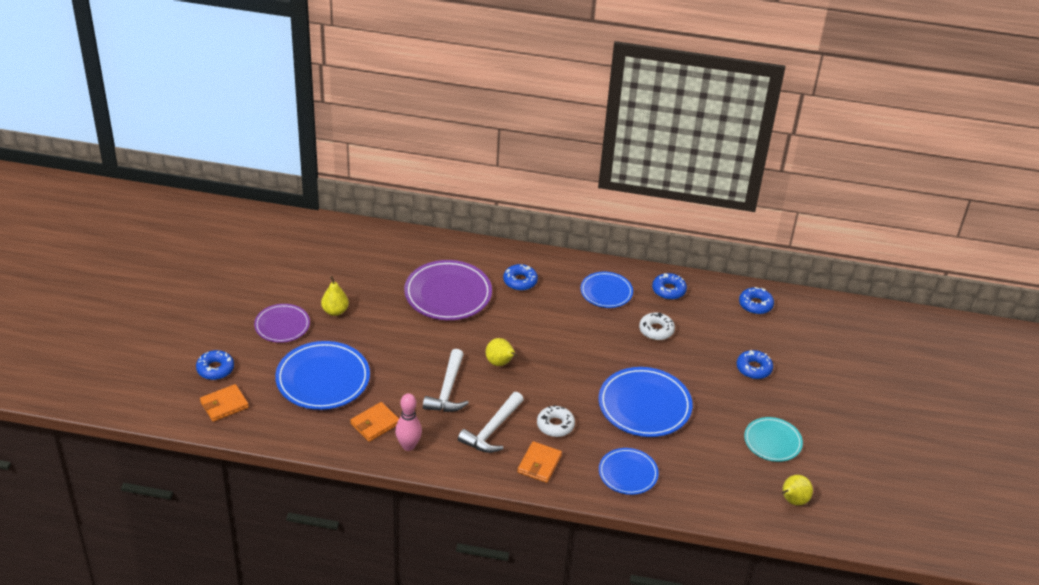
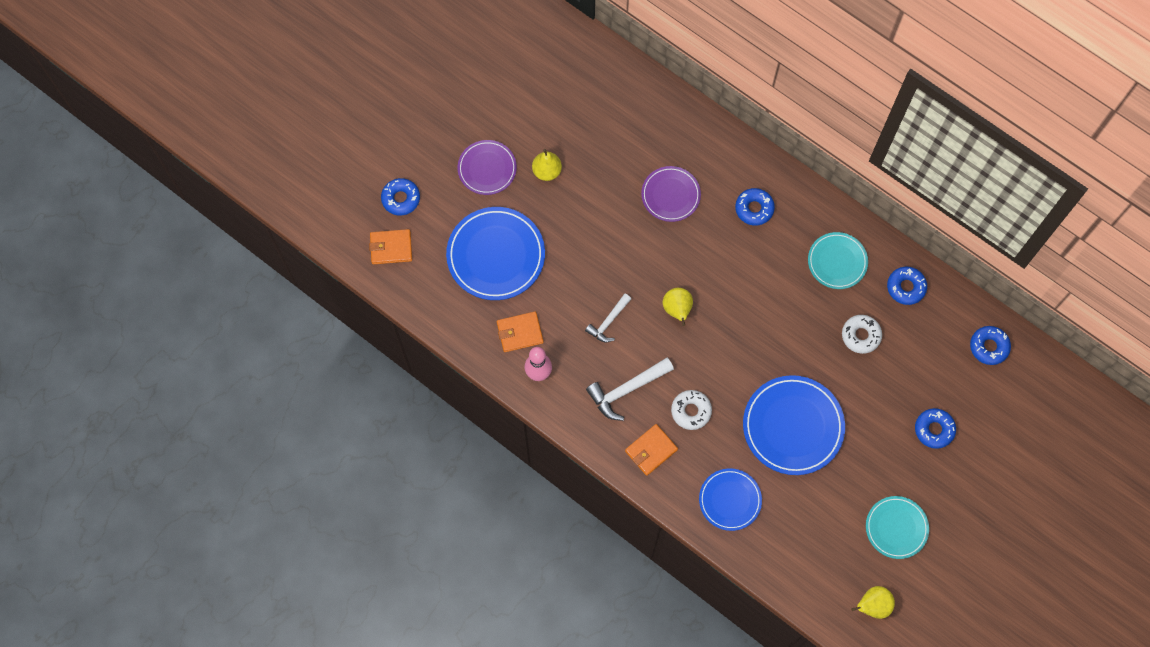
camera: 30 degrees right, 30 degrees up
(447, 390) = (608, 322): white hammer -> white hammer, size x0.64
(448, 294) = (670, 195): purple plate -> purple plate, size x0.61
(606, 292) = (837, 262): blue plate -> turquoise plate

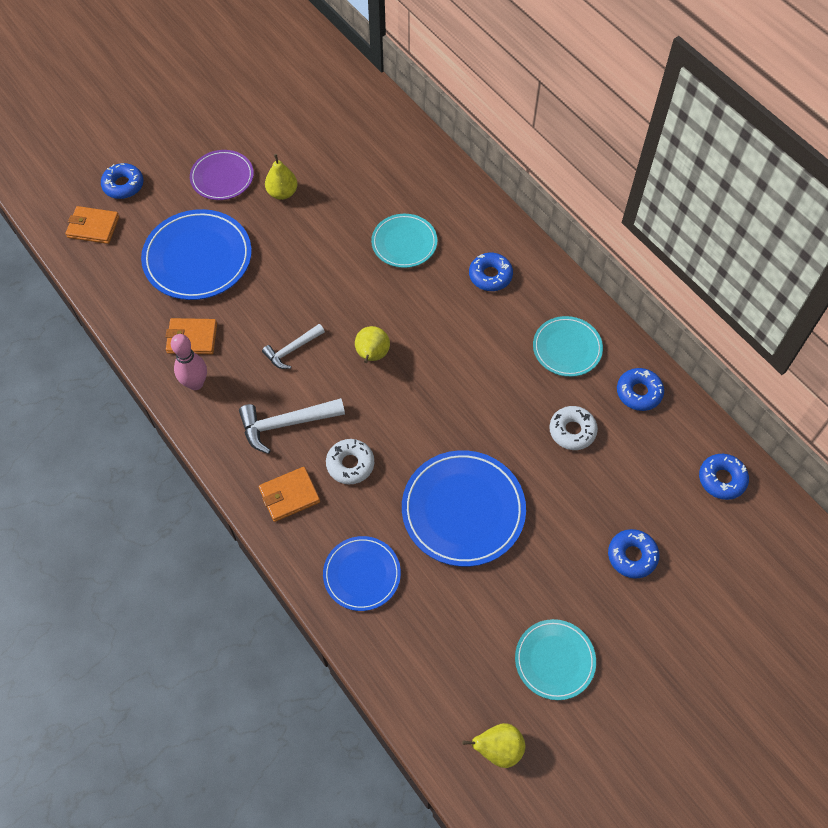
camera: 15 degrees right, 10 degrees down
(670, 195) = (404, 243): purple plate -> turquoise plate

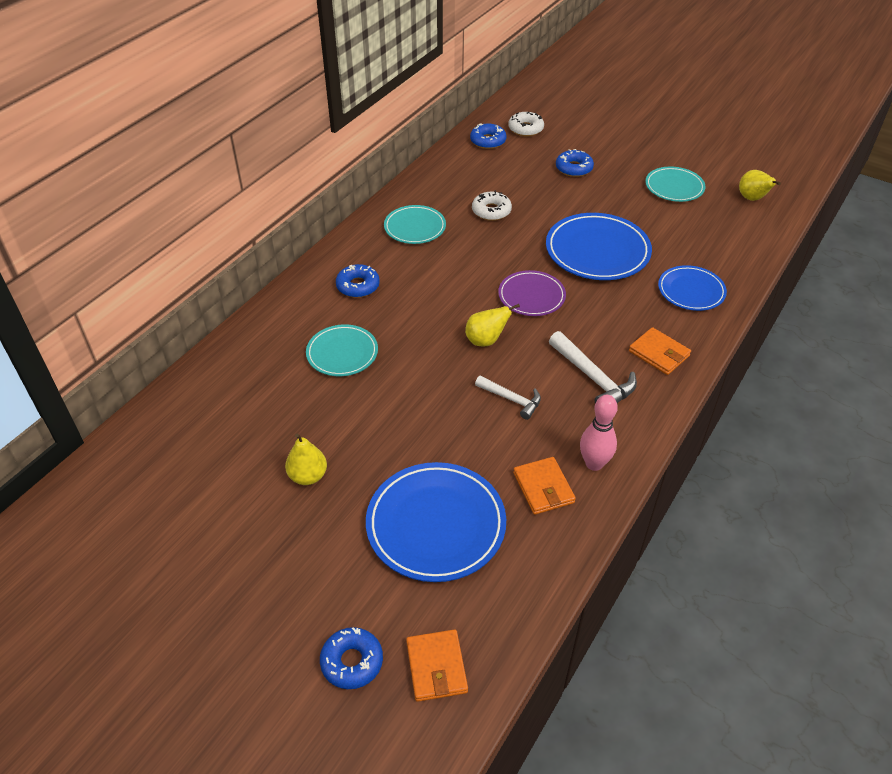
camera: 110 degrees left, 15 degrees down
(222, 177) = (302, 547): purple plate -> purple plate (531, 296)
(350, 464) = (603, 324): white donut -> white donut (525, 129)
(639, 392) = (437, 186): blue donut -> none

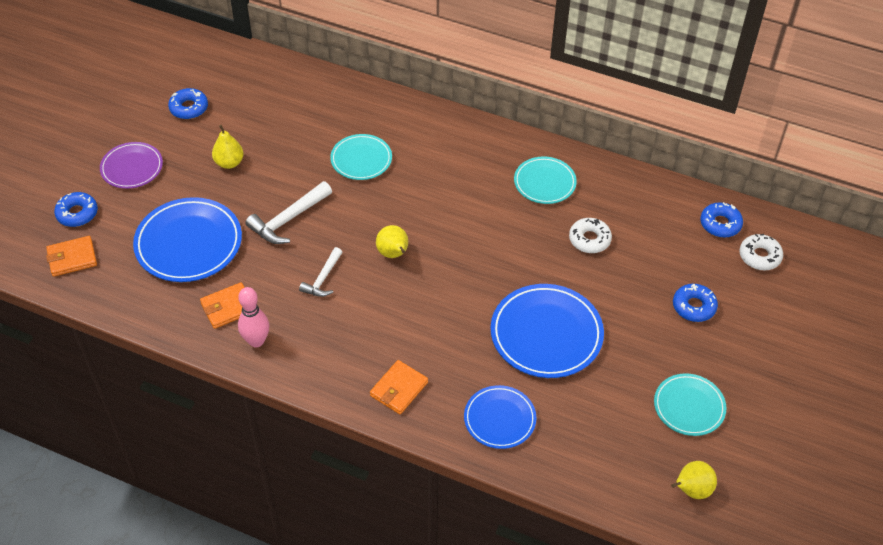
camera: 80 degrees right, 5 degrees up
(358, 286) = (448, 155): blue donut -> blue donut (189, 108)
(531, 296) = (462, 283): purple plate -> purple plate (132, 168)
(593, 378) = (357, 337): white hammer -> white hammer (288, 219)

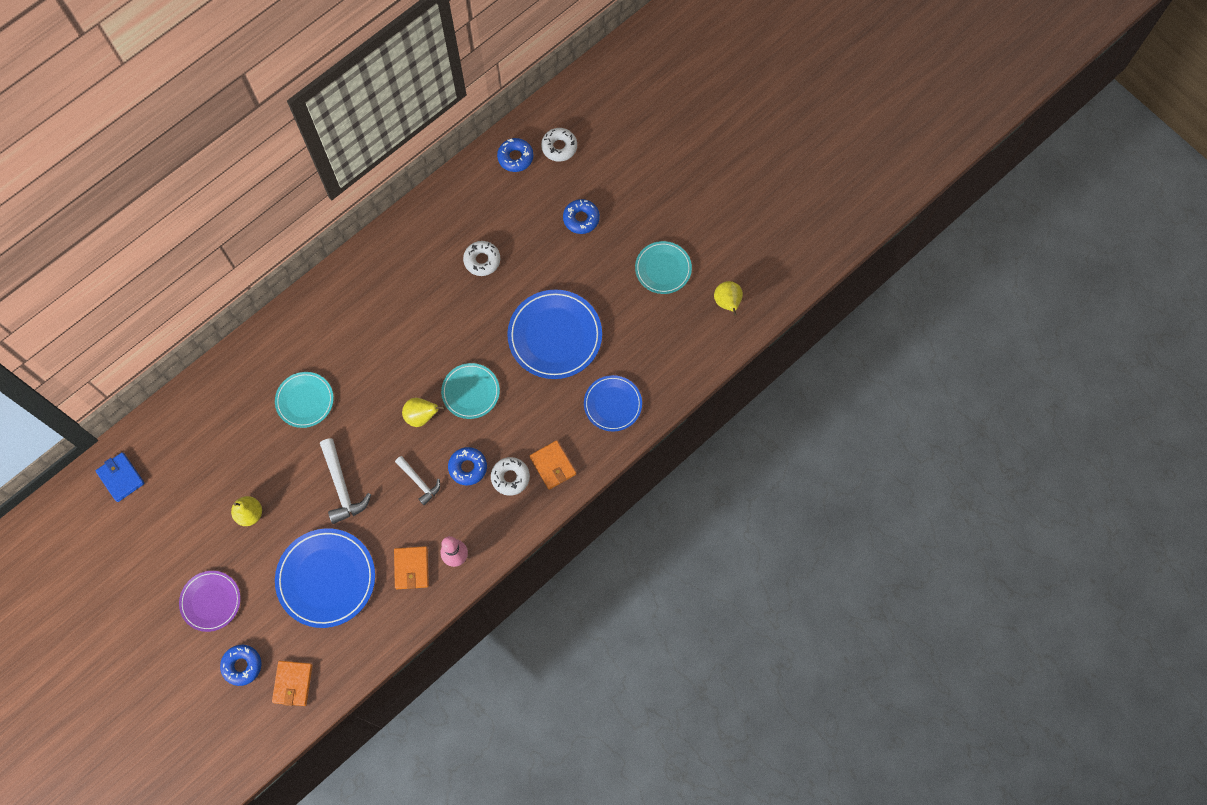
camera: 65 degrees left, 20 degrees up
(189, 108) = (161, 527): blue donut -> blue donut (468, 467)
(223, 65) = (121, 477): none -> blue wallet
(366, 355) = (510, 477): none -> white donut
(544, 183) = (407, 265): turquoise plate -> turquoise plate (470, 392)

